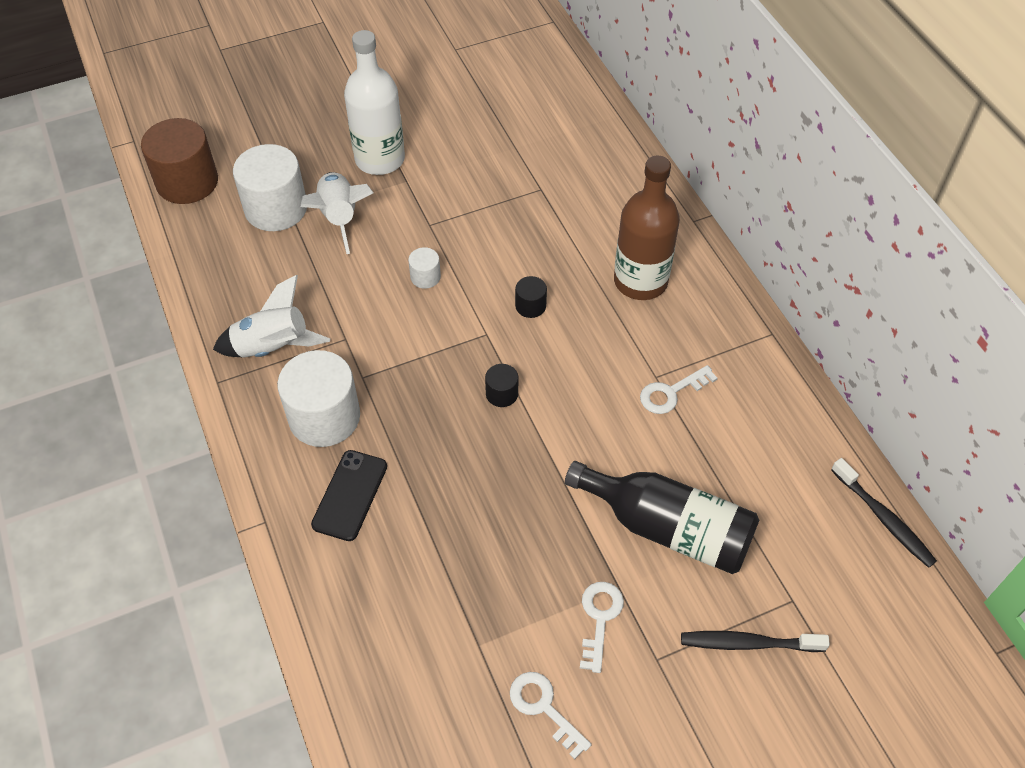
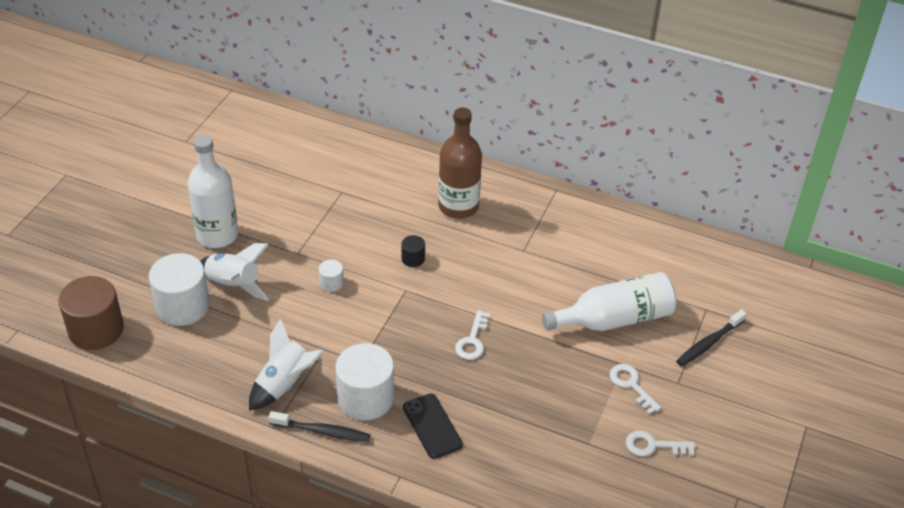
camera: 45 degrees left, 10 degrees down
(502, 394) = (452, 314): black cylinder -> none
(668, 528) = (614, 319): black bottle -> white bottle
(671, 393) = (540, 253): white key -> white key (472, 340)
(884, 519) = (704, 243): black toothbrush -> black toothbrush (322, 431)

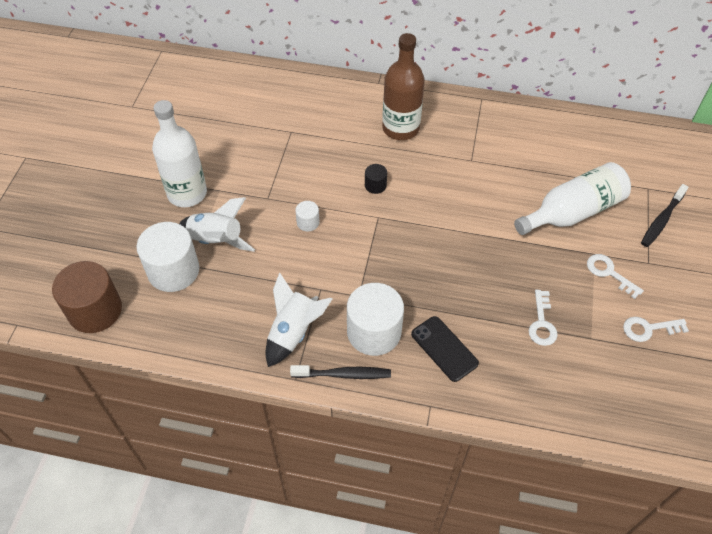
camera: 10 degrees left, 10 degrees up
(472, 340) = (454, 256): white key -> white key (542, 323)

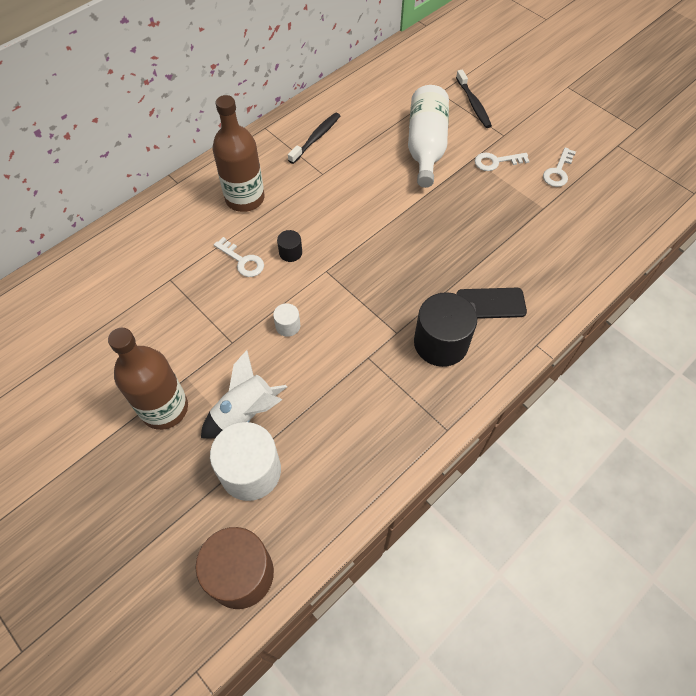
camera: 55 degrees left, 5 degrees up
(187, 193) = (164, 408): white bottle -> brown bottle
(293, 332) = (398, 404): white rocket -> none
(344, 374) = (467, 389): black toothbrush -> black toothbrush (316, 138)
(374, 332) = (441, 343): white cylinder -> black cylinder
(542, 323) = (511, 228): white key -> white key (242, 261)

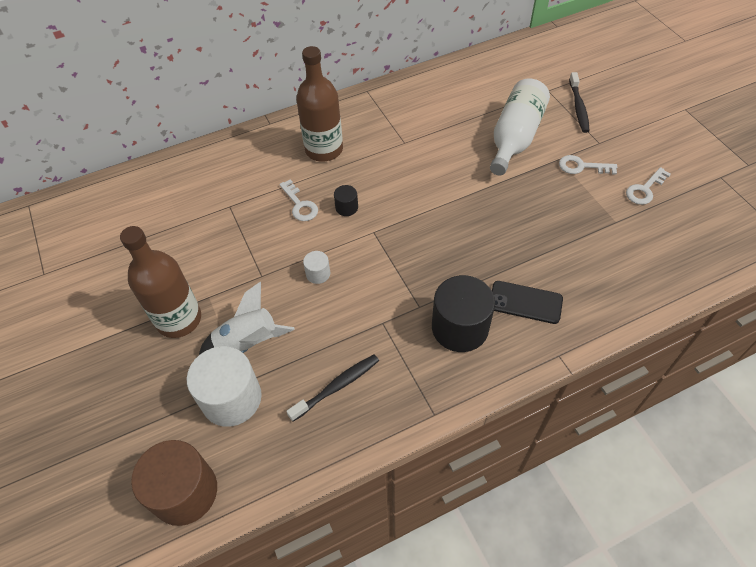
camera: 20 degrees right, 5 degrees down
(316, 138) = (411, 109): black toothbrush -> black toothbrush (337, 386)

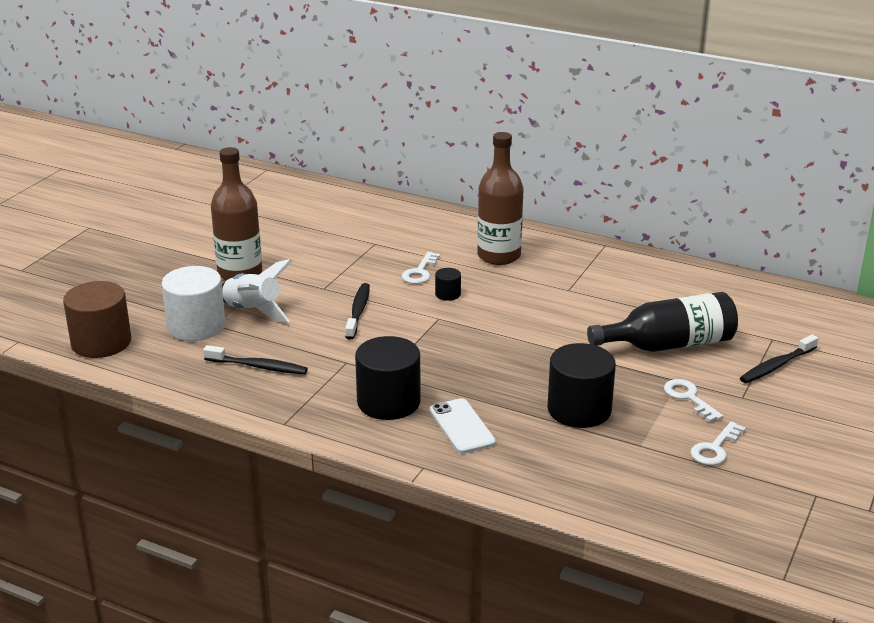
camera: 50 degrees right, 25 degrees down
(318, 274) = (358, 311): white cylinder -> black toothbrush
(515, 137) = (669, 345): white bottle -> black bottle
(525, 302) = (461, 426): black phone -> white phone
(553, 227) = (579, 409): none -> black cylinder
(645, 189) = (715, 448): white key -> white key turned 60 degrees counterclockwise

